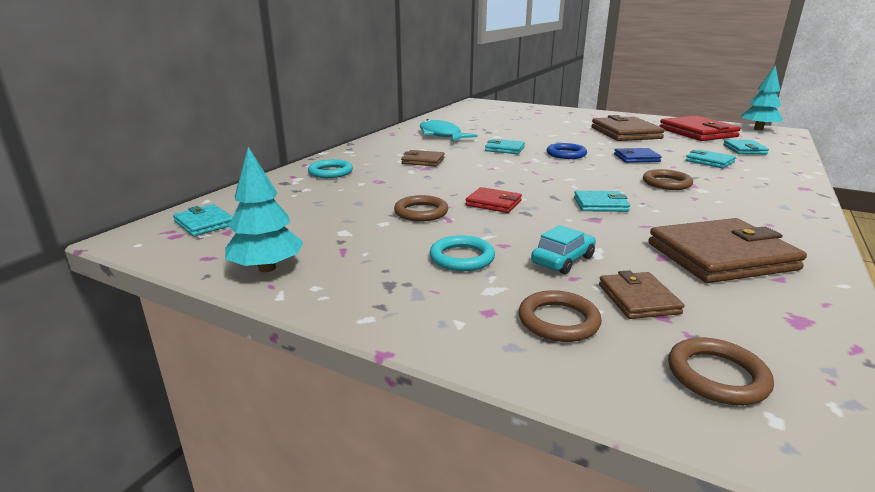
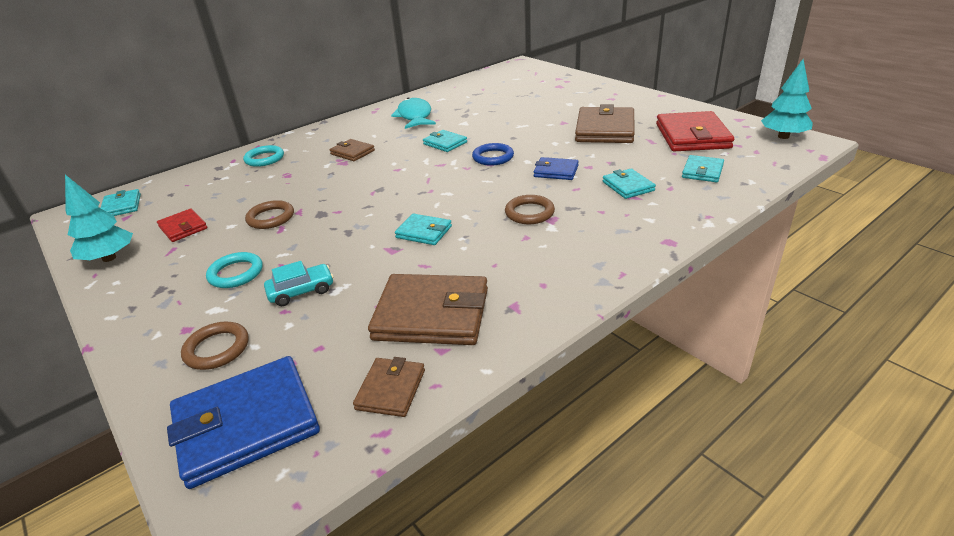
camera: 25 degrees right, 10 degrees up
(493, 203) = (338, 216): red wallet -> red wallet (183, 228)
(638, 299) = (298, 343): brown wallet -> brown wallet (390, 389)
(717, 376) = (246, 424): brown ring -> blue wallet

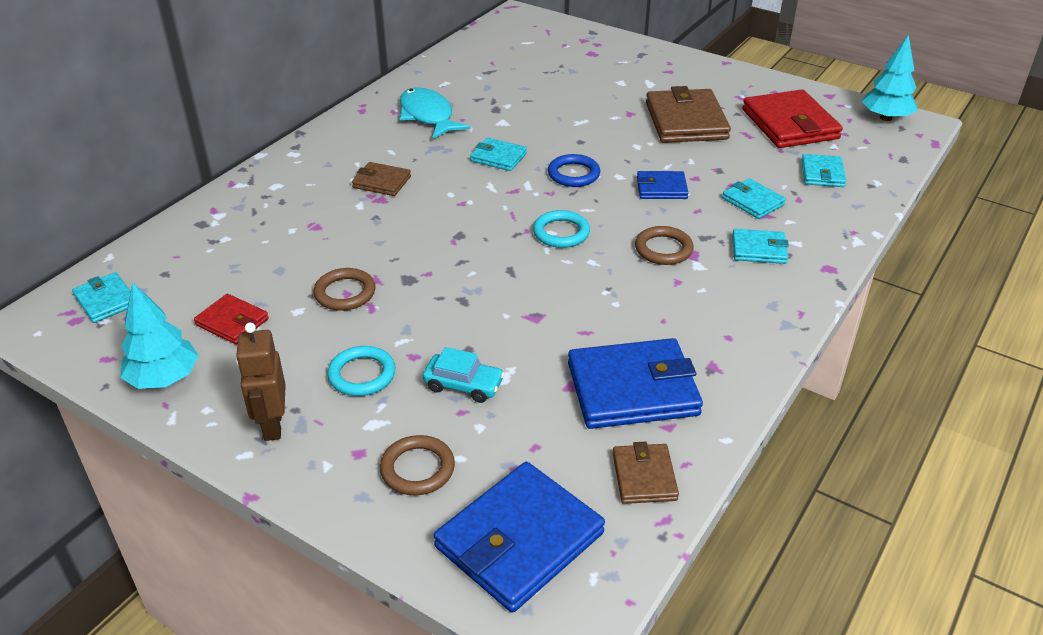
camera: 20 degrees left, 5 degrees up
(146, 299) = (272, 425): none -> brown robot
(264, 159) = (260, 203): turquoise ring -> turquoise ring (561, 233)
(301, 291) = (463, 385): turquoise car -> turquoise car turned 60 degrees clockwise
(424, 232) = (557, 289): turquoise wallet -> turquoise wallet (759, 249)
(432, 314) = (632, 389): brown wallet -> blue wallet

